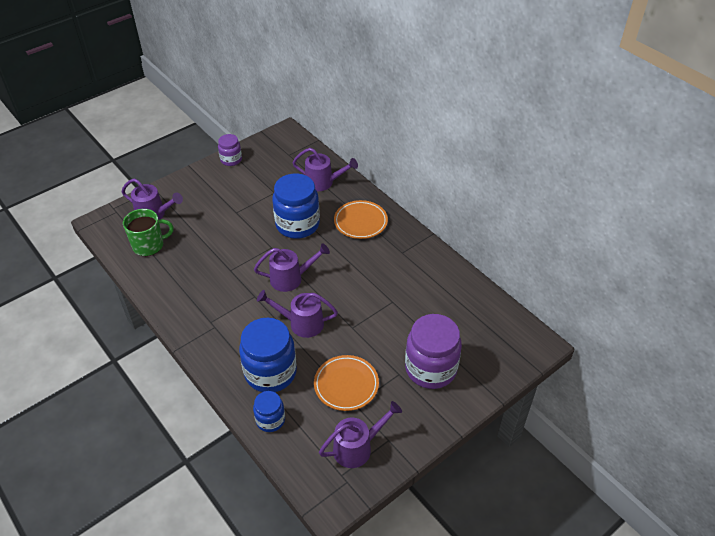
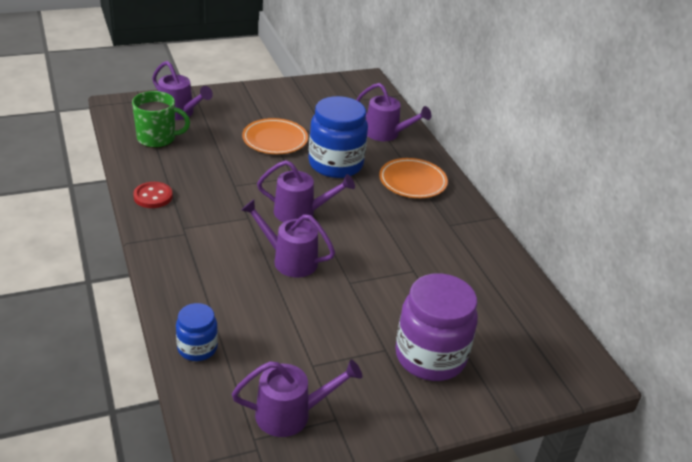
camera: 15 degrees right, 10 degrees down
(173, 301) = (153, 196): none -> red button
(231, 160) = (291, 88): purple jar -> none
(270, 372) = (225, 298): blue jar -> none
(346, 385) = (311, 340): orange plate -> orange plate (275, 140)

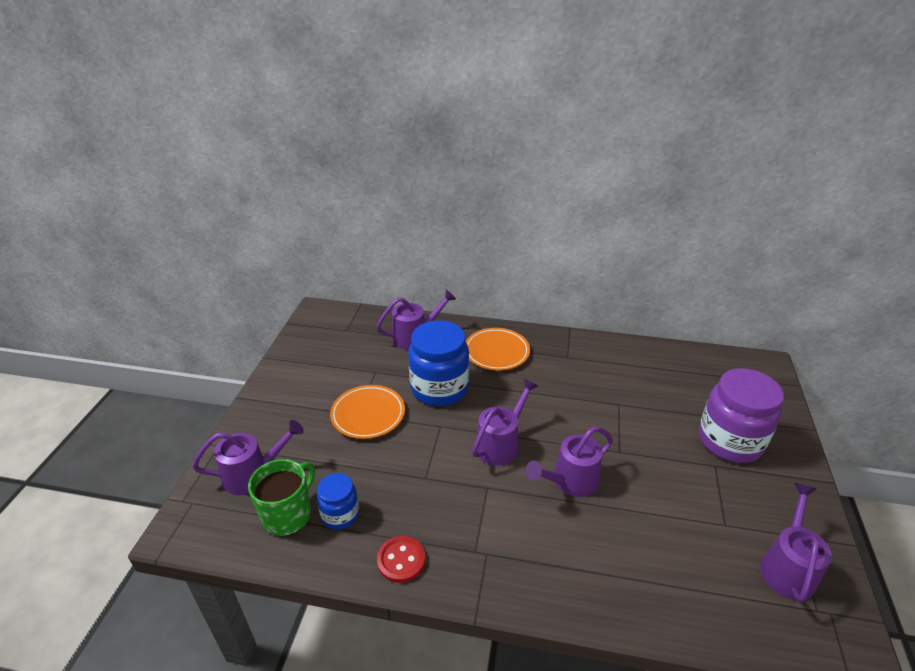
camera: 55 degrees left, 0 degrees up
(197, 348) = (680, 612): blue jar -> blue jar (340, 514)

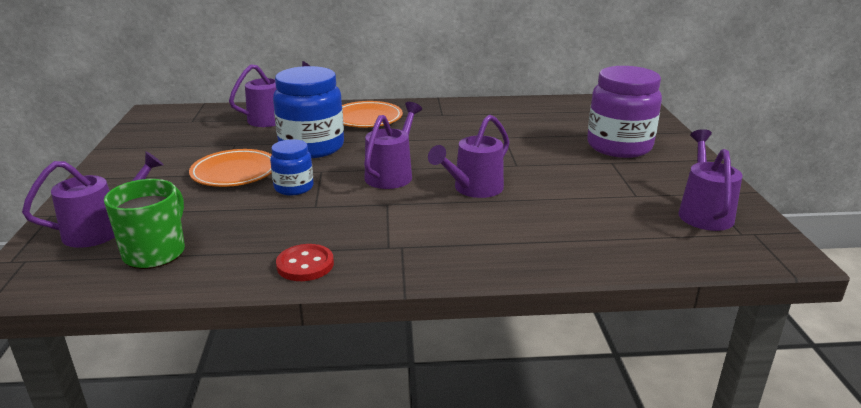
camera: 15 degrees left, 10 degrees down
(340, 514) = (221, 243): blue jar -> blue jar (294, 187)

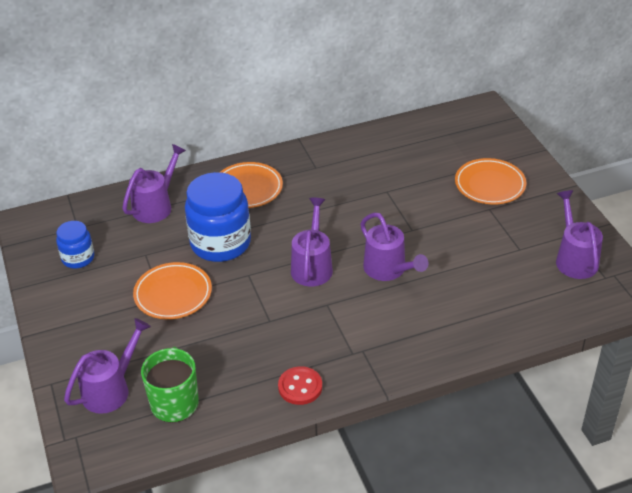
camera: 15 degrees left, 15 degrees up
(294, 187) = (238, 302): blue jar -> blue jar (78, 258)
(473, 189) = (389, 270): purple watering can -> purple watering can turned 60 degrees counterclockwise
(619, 146) = (490, 185): purple jar -> orange plate

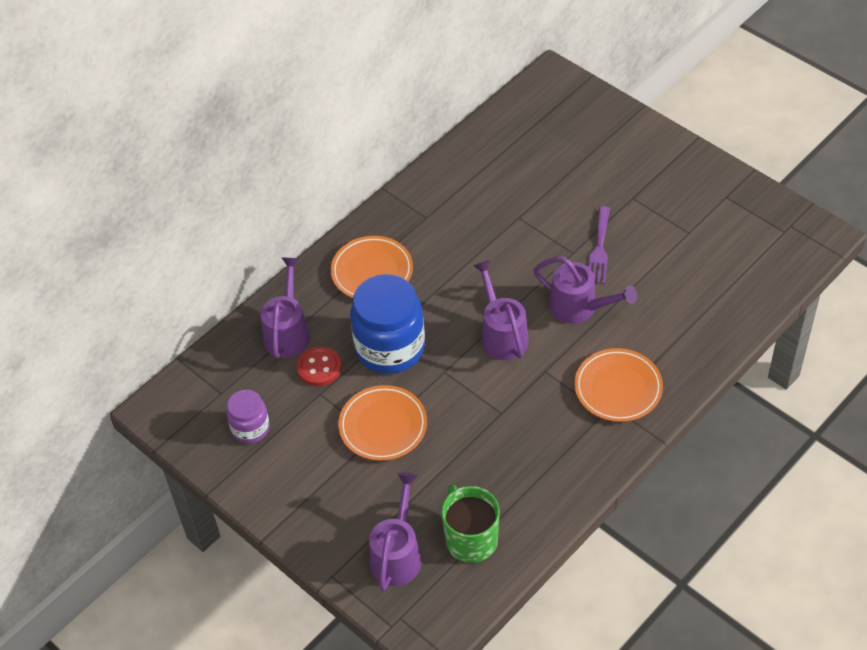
camera: 25 degrees left, 10 degrees up
(78, 258) = (250, 428): blue jar -> purple jar
(300, 387) = (578, 469): red button -> red button (319, 367)
(435, 235) = (599, 249): none -> purple fork
(490, 185) = (616, 169): orange plate -> orange plate (618, 388)
(574, 258) = (744, 222): purple watering can -> none

